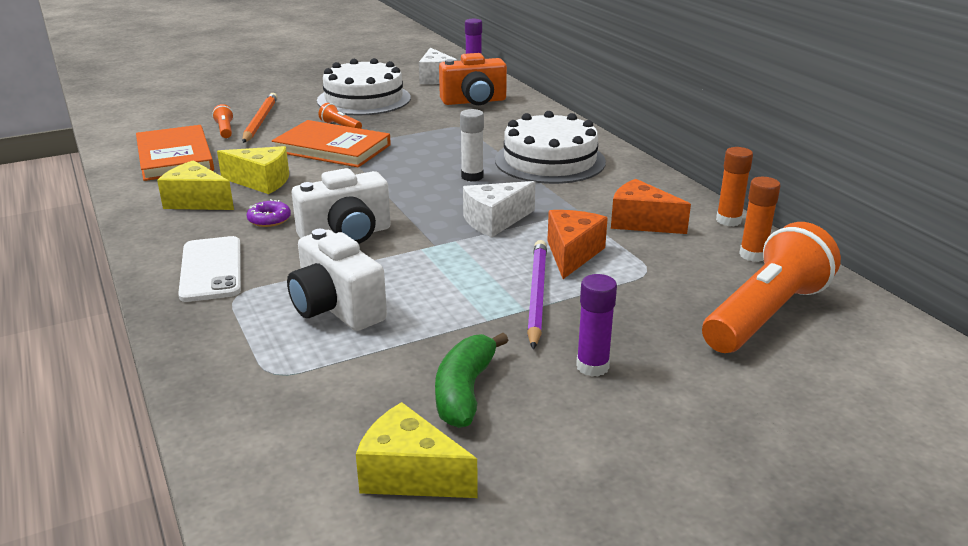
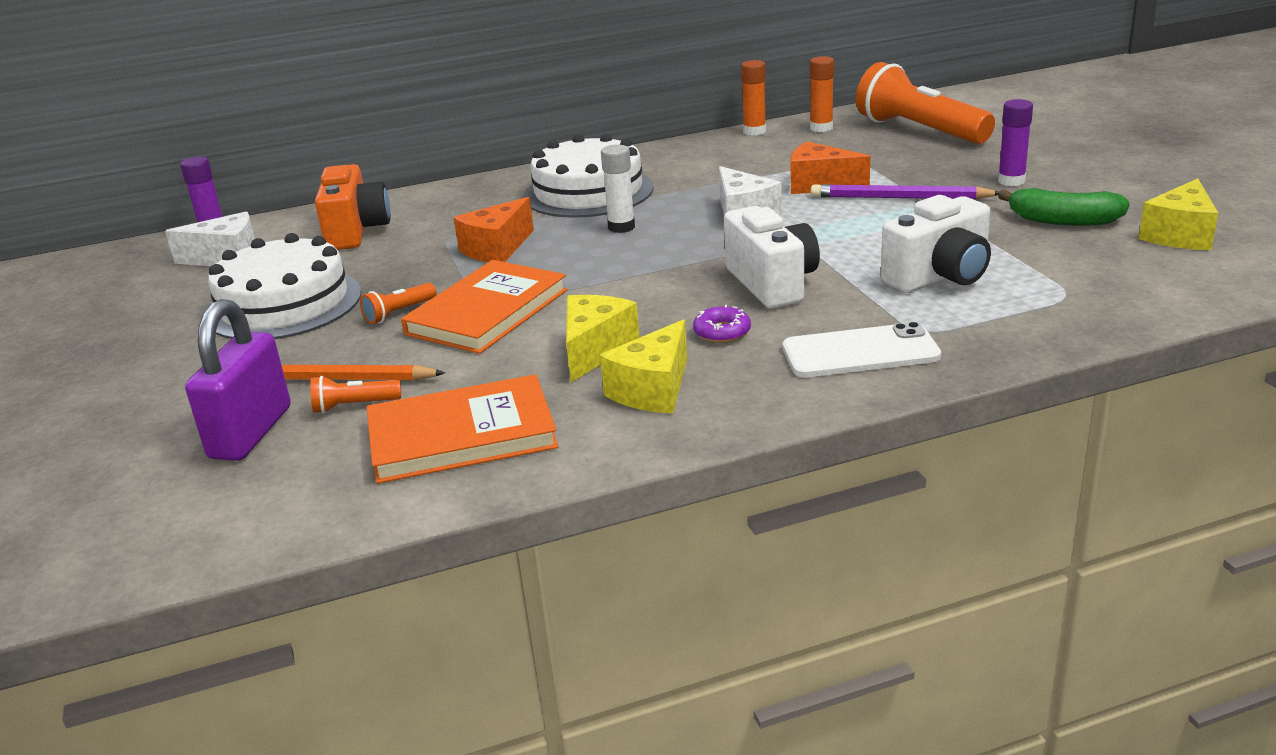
camera: 80 degrees left, 0 degrees up
(210, 113) = (251, 433): none -> purple padlock
(641, 222) = (754, 160): orange cheese -> orange cheese (497, 249)

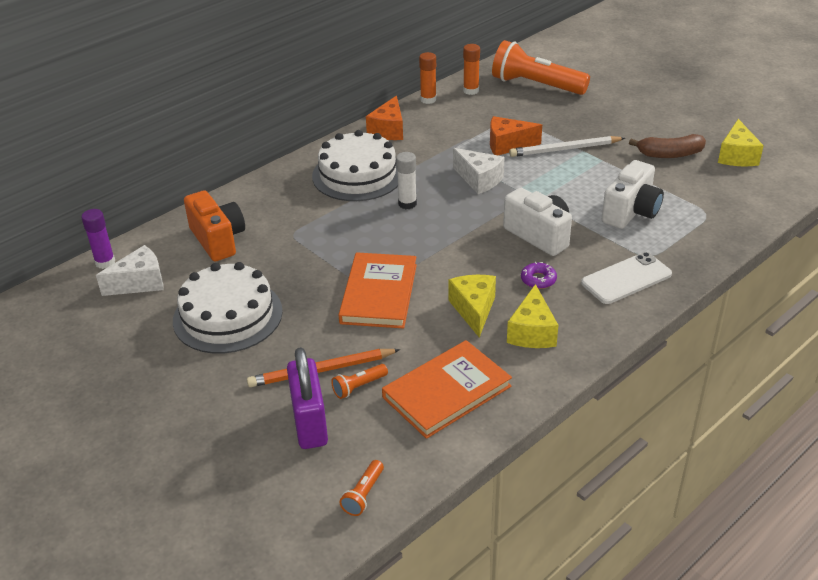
camera: 25 degrees left, 10 degrees up
(399, 313) = (319, 307): orange flashlight -> orange flashlight (363, 495)
(497, 249) = (337, 238): orange cheese -> orange cheese (388, 130)
(899, 198) = (565, 149): purple pencil -> white pencil
(1011, 181) = (620, 124): purple glue stick -> none
(1063, 221) = (669, 154): green banana -> brown banana

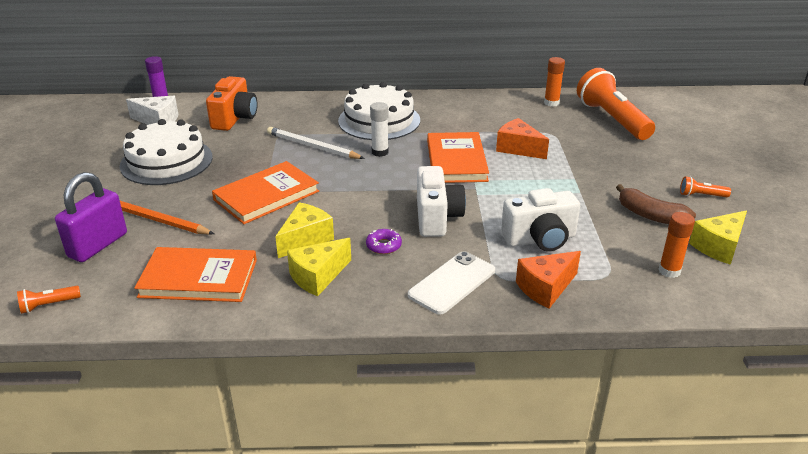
camera: 40 degrees right, 5 degrees down
(359, 387) = (158, 242): orange flashlight -> orange flashlight (701, 195)
(388, 130) = (446, 103): orange cheese -> orange cheese (546, 288)
(428, 99) = (508, 96): orange glue stick -> orange glue stick (669, 271)
(479, 180) = (456, 161): white cheese -> orange book
(565, 149) = (560, 171): white pencil -> white pencil (312, 146)
(626, 278) = (452, 283): white phone -> white phone turned 60 degrees counterclockwise

